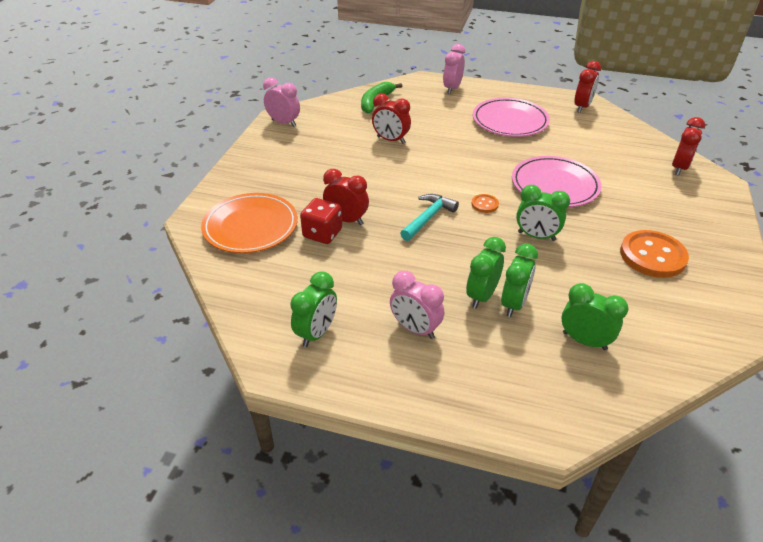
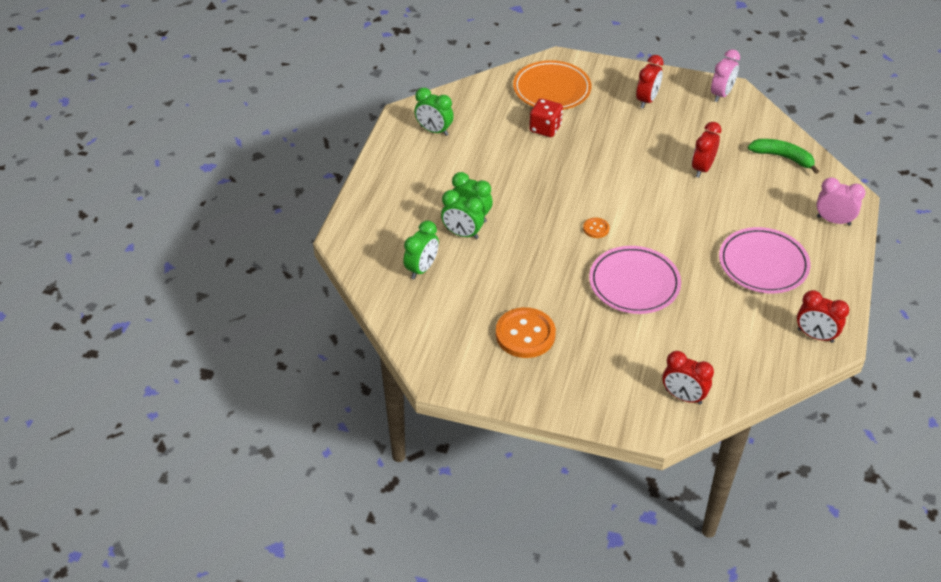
camera: 90 degrees right, 5 degrees up
(346, 220) = (565, 141): red clock -> red clock (647, 100)
(415, 329) = (437, 178): pink clock -> none
(428, 218) = (572, 190): turquoise hammer -> none
(536, 236) = (549, 258): green clock -> none

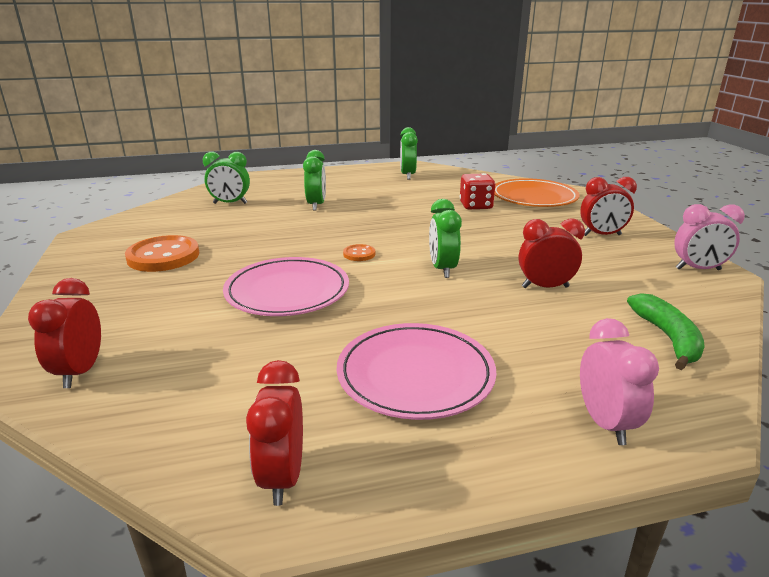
camera: 60 degrees right, 20 degrees down
(462, 234) = (289, 207): green clock -> green clock (442, 269)

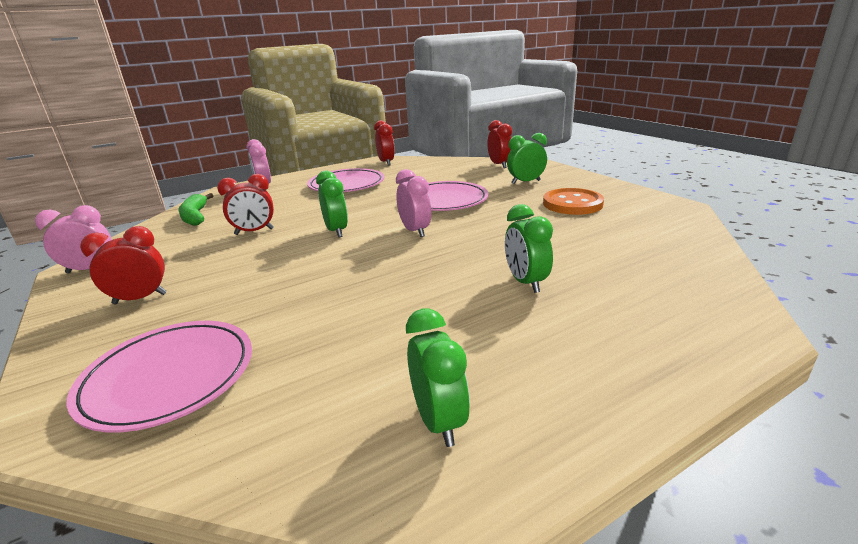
camera: 165 degrees right, 0 degrees up
(230, 203) = (639, 264): green clock -> green clock (525, 182)
(359, 254) = (415, 231): orange button -> pink clock
(476, 206) = (289, 328): red dice -> none
(534, 197) = (169, 377): orange plate -> pink plate

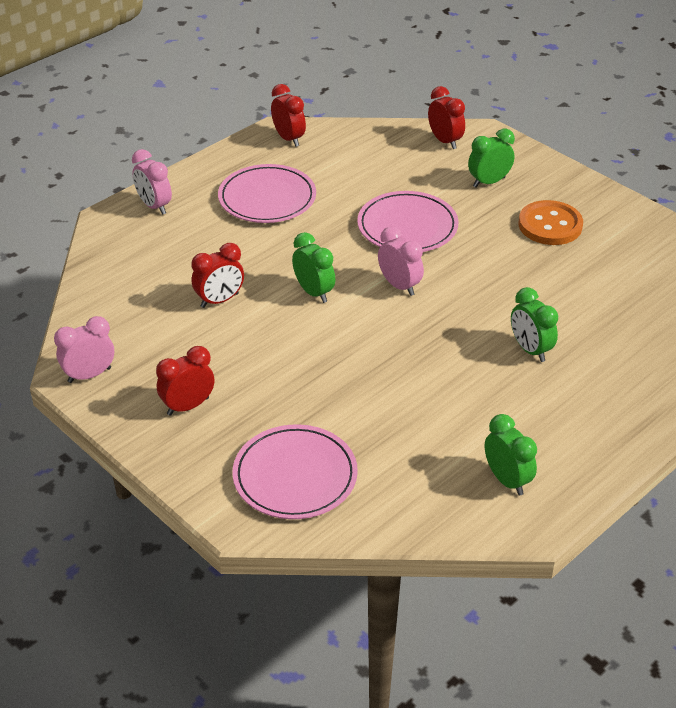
camera: 15 degrees left, 15 degrees up
(195, 216) = (120, 278): green banana -> none

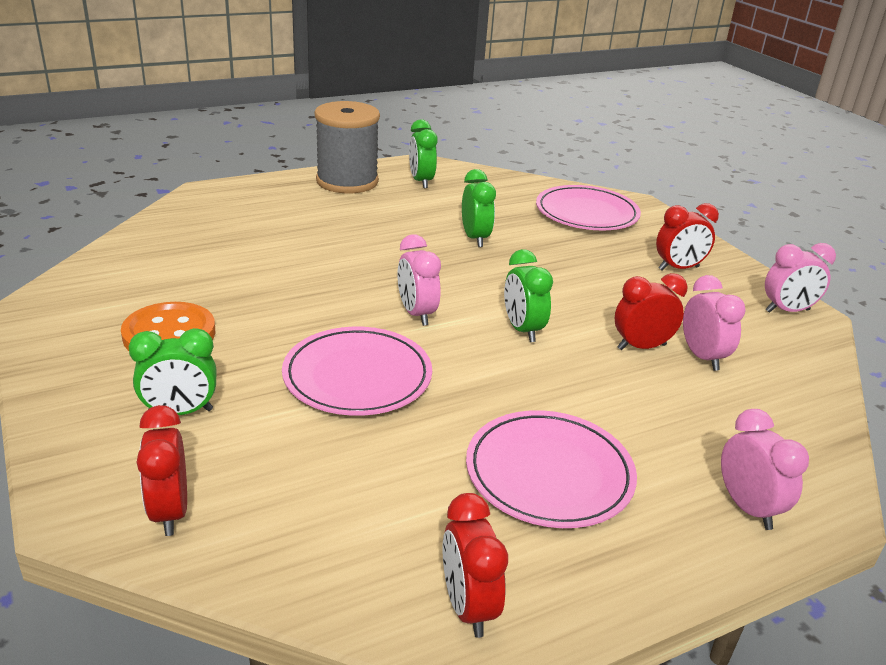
camera: 165 degrees left, 10 degrees down
(172, 303) = (702, 357): none -> pink clock
(530, 350) = (326, 238): green clock -> green clock (475, 238)
(585, 451) = (347, 181): none -> grey spool

